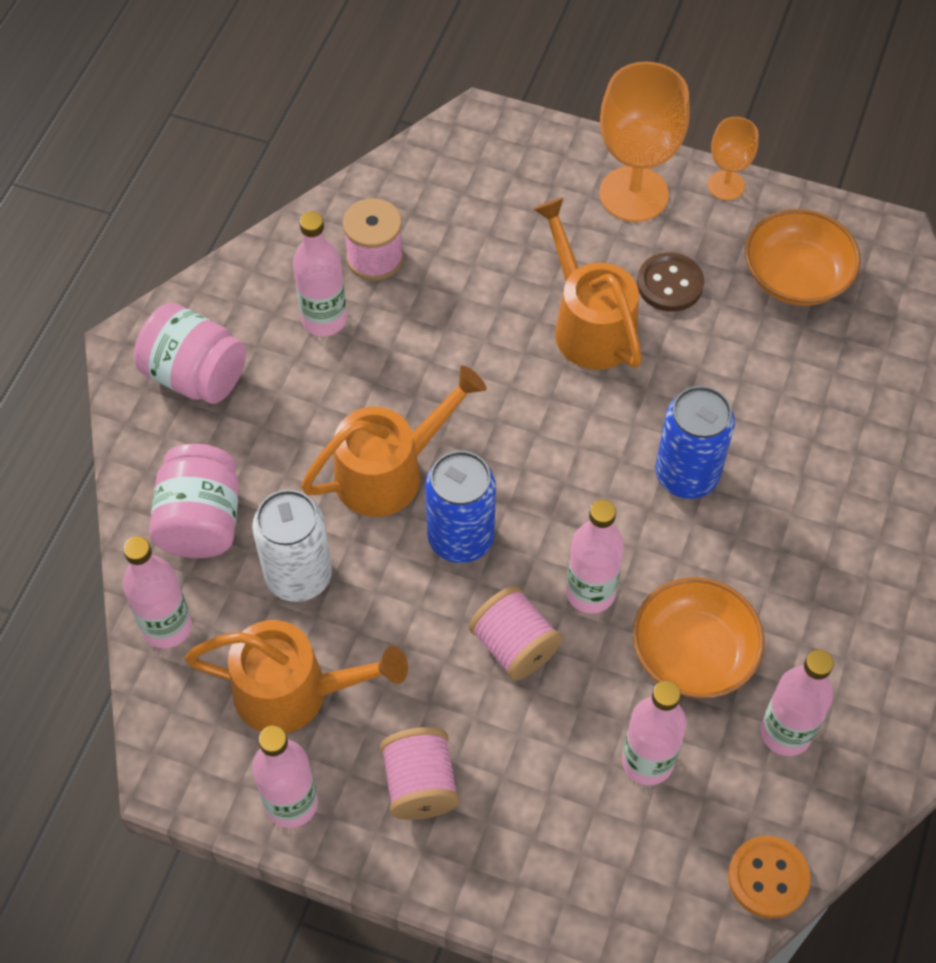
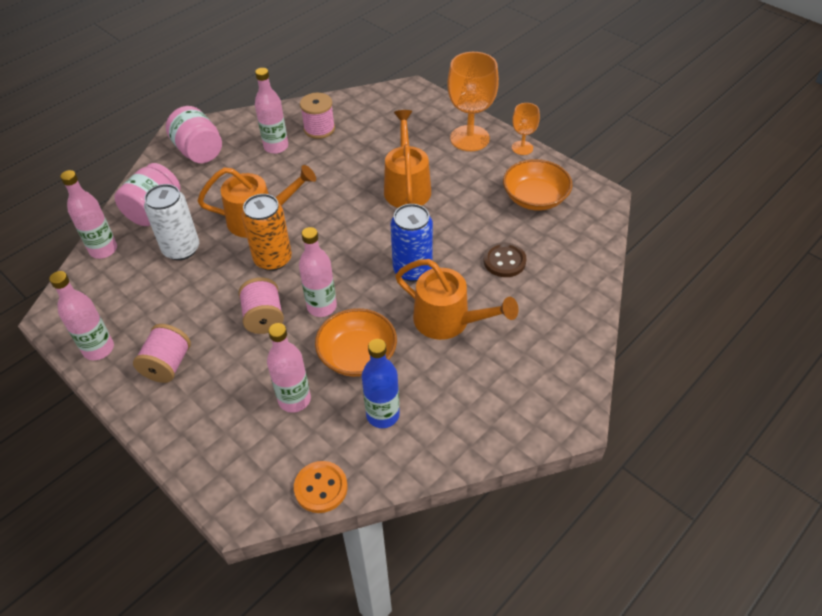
camera: 25 degrees right, 10 degrees down
(296, 692) = (140, 299): orange watering can -> orange watering can (449, 321)
(461, 538) = (273, 259): blue can -> orange can
(670, 284) = (462, 182): brown button -> brown button (504, 261)
(785, 733) = (382, 415): pink bottle -> blue bottle

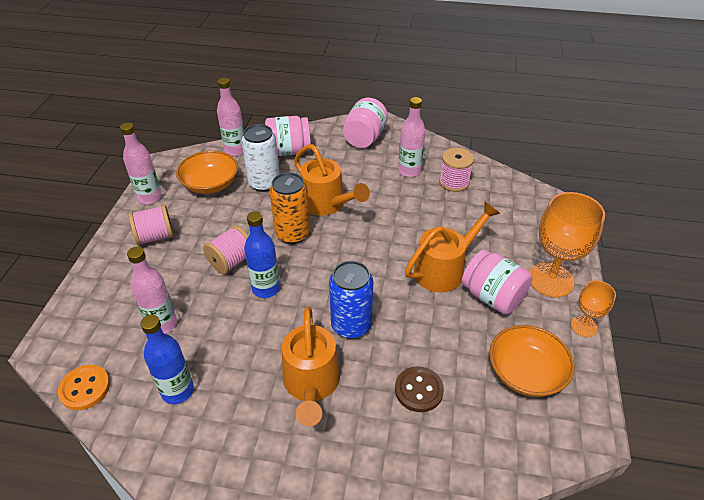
camera: 55 degrees right, 5 degrees down
(322, 307) = (266, 288): pink bottle -> blue bottle
(357, 355) = (230, 339): orange bowl -> orange bowl (210, 184)
(457, 176) = (492, 297): none -> pink jar

